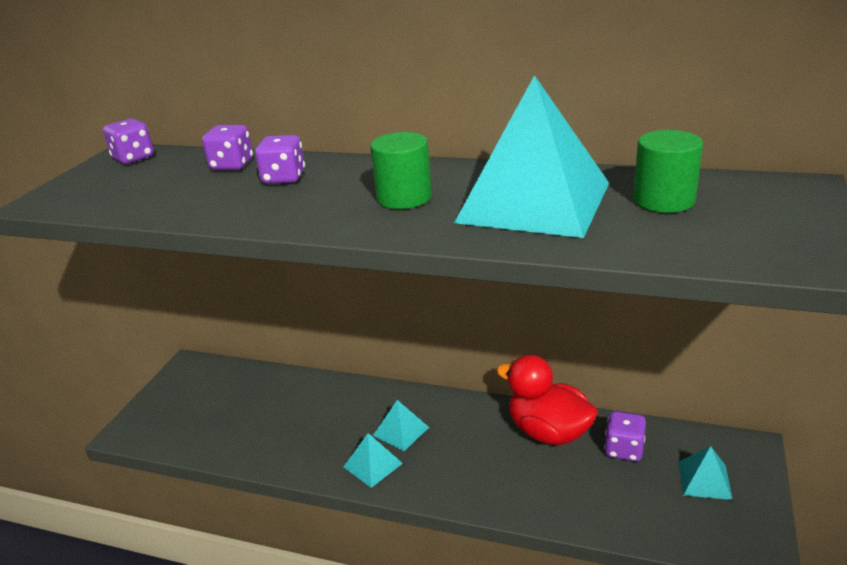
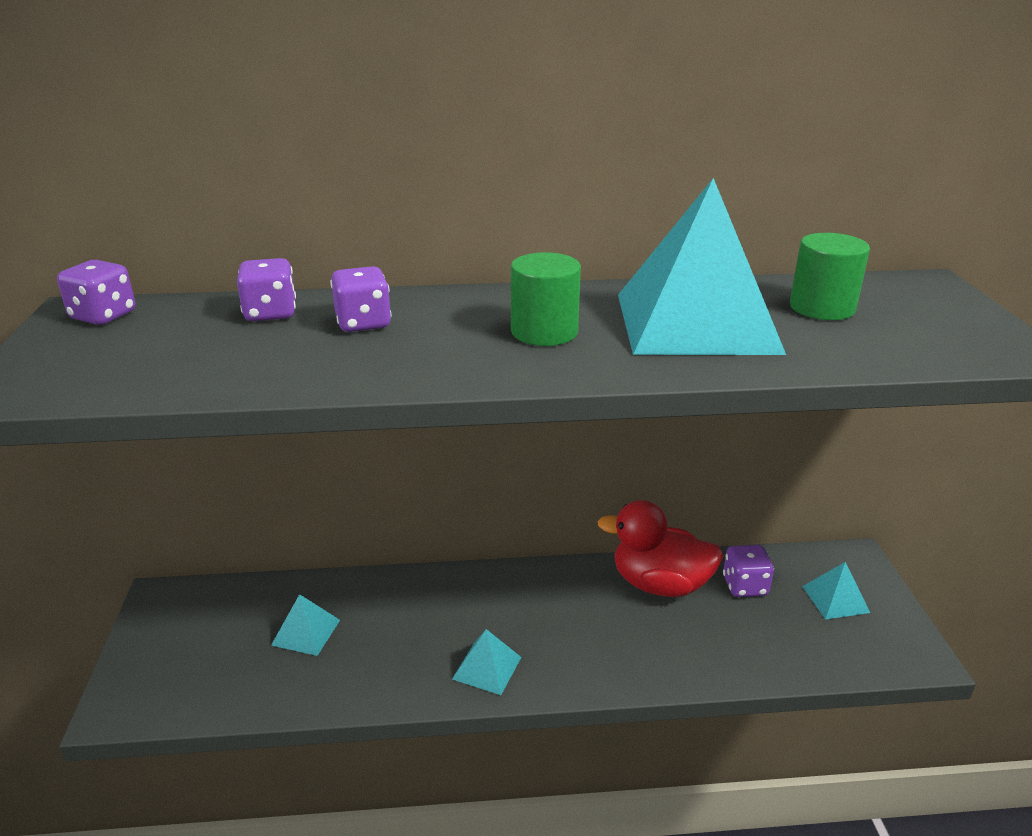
camera: 25 degrees left, 0 degrees up
(401, 431) = (497, 620): turquoise pyramid -> turquoise pyramid (306, 632)

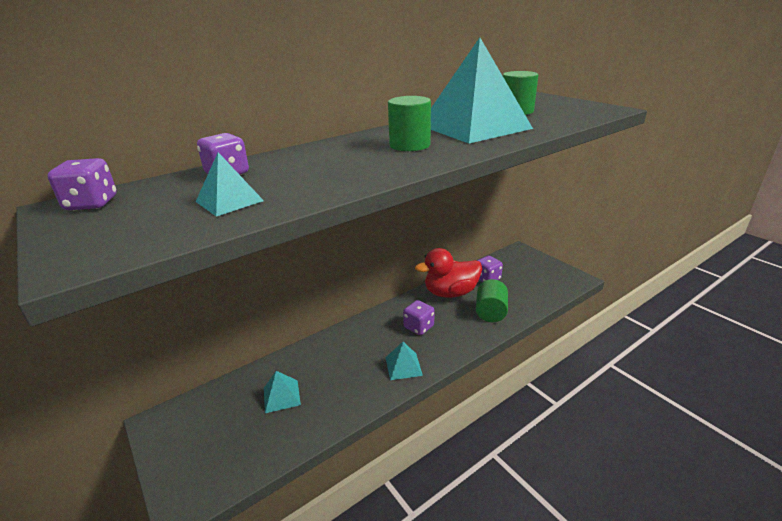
camera: 30 degrees left, 0 degrees up
(363, 323) = (299, 164): purple dice -> purple dice (419, 327)
(696, 646) = (490, 312): none -> green cylinder
(835, 599) = (527, 270): turquoise pyramid -> turquoise pyramid (229, 201)

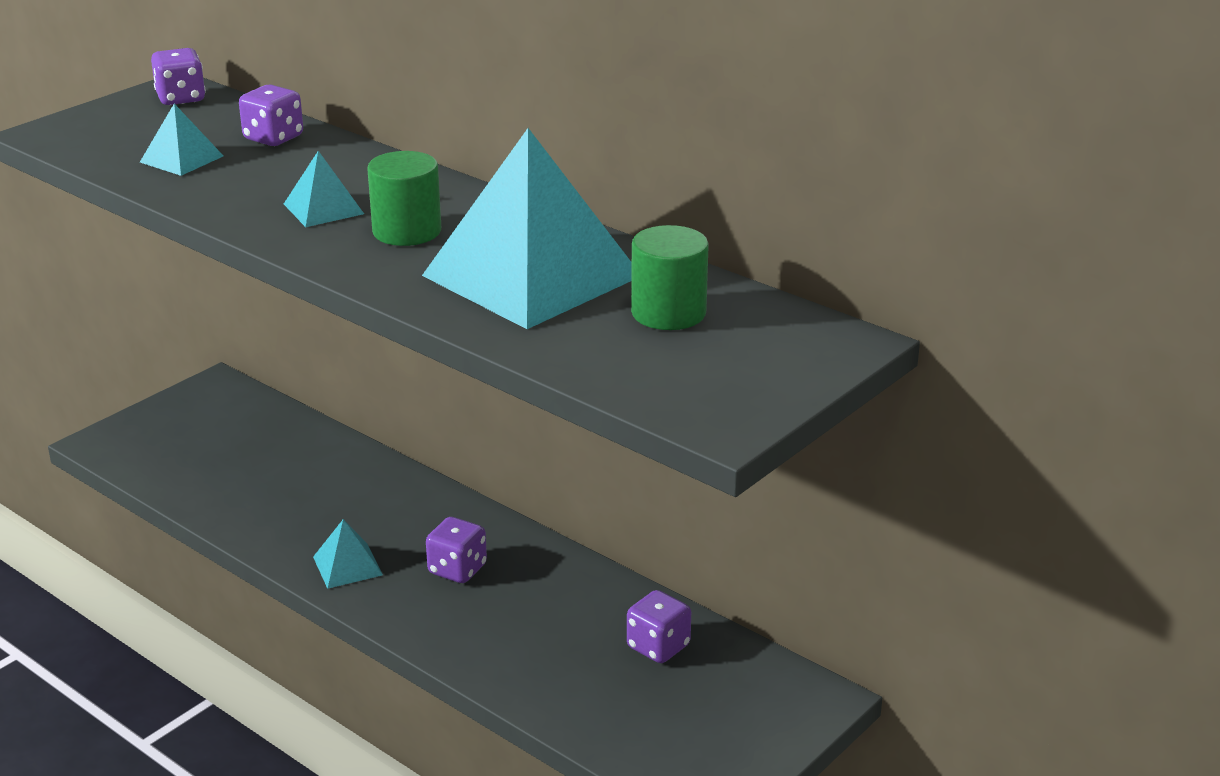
camera: 75 degrees right, 0 degrees up
(281, 396) = (270, 465): turquoise pyramid -> turquoise pyramid (323, 208)
(450, 293) = (584, 598): red duck -> none
(490, 312) = (527, 656): green cylinder -> none

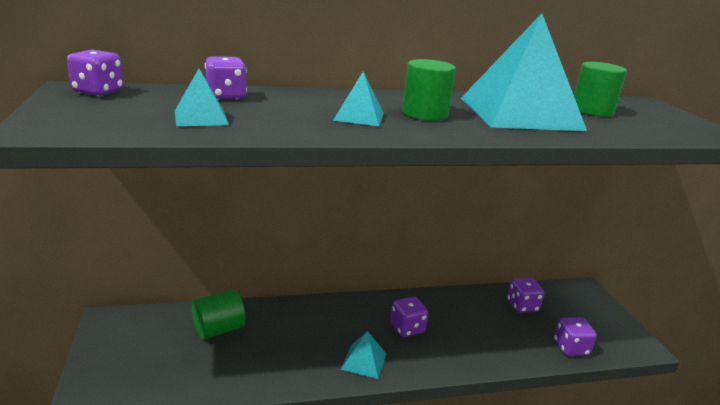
camera: 55 degrees left, 5 degrees down
(283, 450) = (219, 329): none -> green cylinder
(601, 723) = (570, 348): none -> purple dice

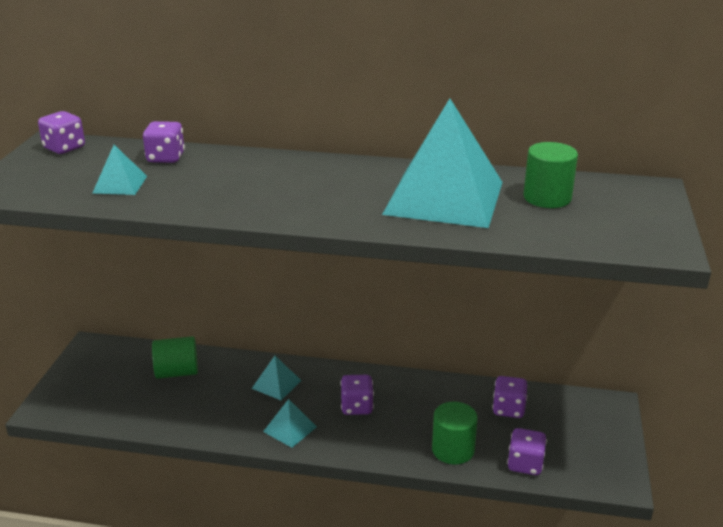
camera: 25 degrees right, 5 degrees up
(359, 116) = (262, 191): turquoise pyramid -> turquoise pyramid (276, 384)
(424, 114) = (334, 192): green cylinder -> green cylinder (453, 450)

